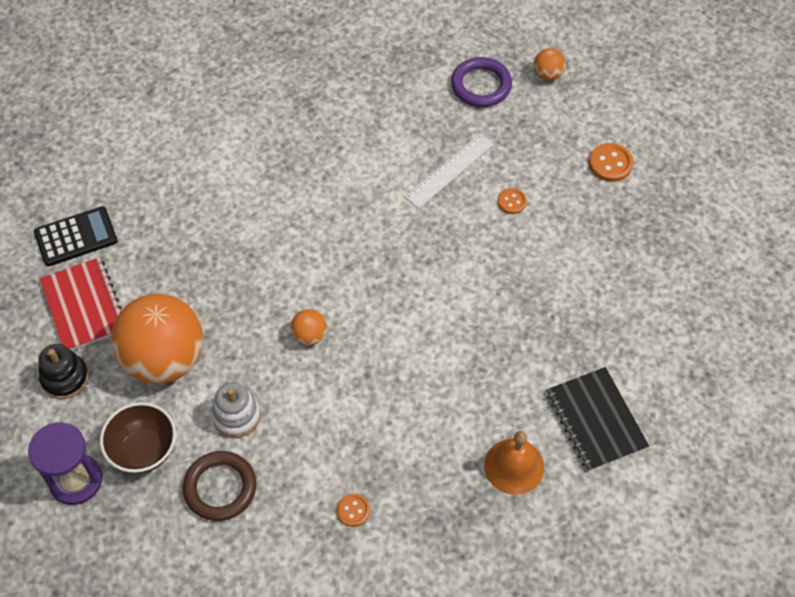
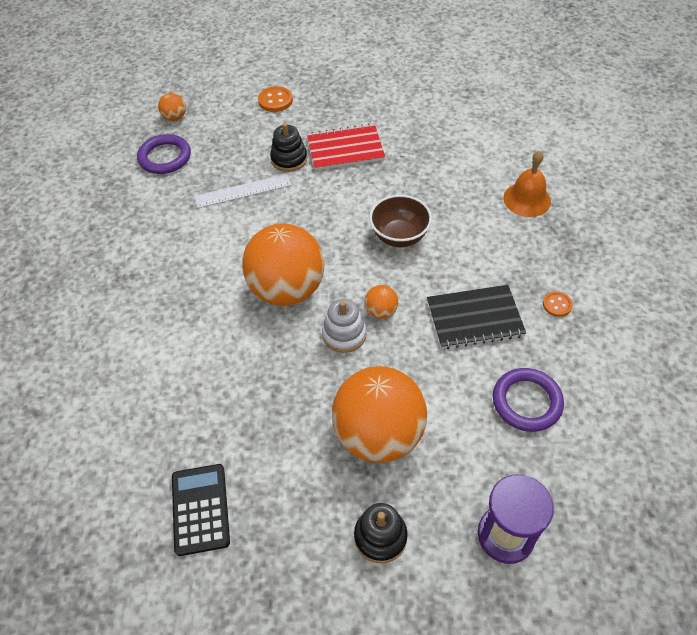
camera: 75 degrees left, 5 degrees down
(84, 306) = (294, 508): red notebook -> red notebook (345, 149)
(144, 450) = (479, 465): brown bowl -> brown bowl (399, 236)
(220, 488) = (526, 402): brown ring -> purple ring
(236, 416) = (453, 379): white stacking toy -> white stacking toy (344, 334)
(321, 245) = (287, 289): none -> orange ball
(449, 170) = (243, 191): white ruler -> white ruler turned 75 degrees counterclockwise
(512, 202) = (289, 159): orange button -> black stacking toy
(595, 420) = (494, 149): black notebook -> black notebook (474, 318)

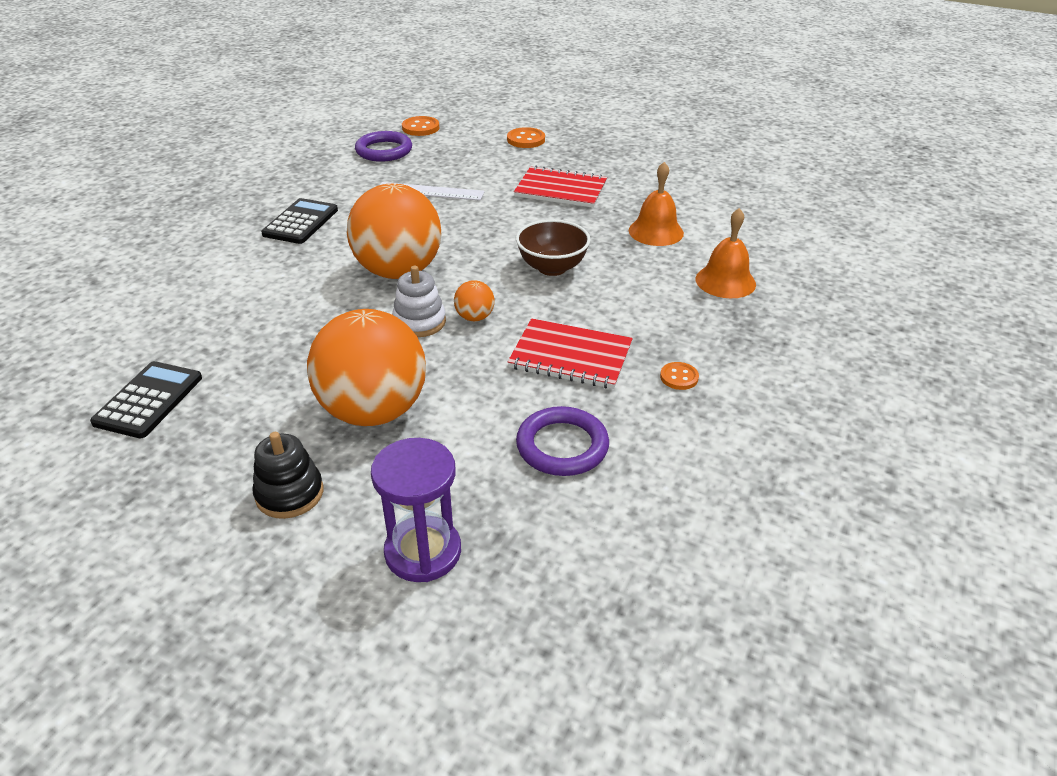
camera: 25 degrees right, 15 degrees down
(162, 269) = (301, 222): none -> black calculator
(175, 117) = (420, 128): orange ball -> orange button
(289, 159) = (497, 182): black stacking toy -> none
(446, 167) = (656, 231): none -> orange bell
(474, 318) = (570, 356): black notebook -> red notebook

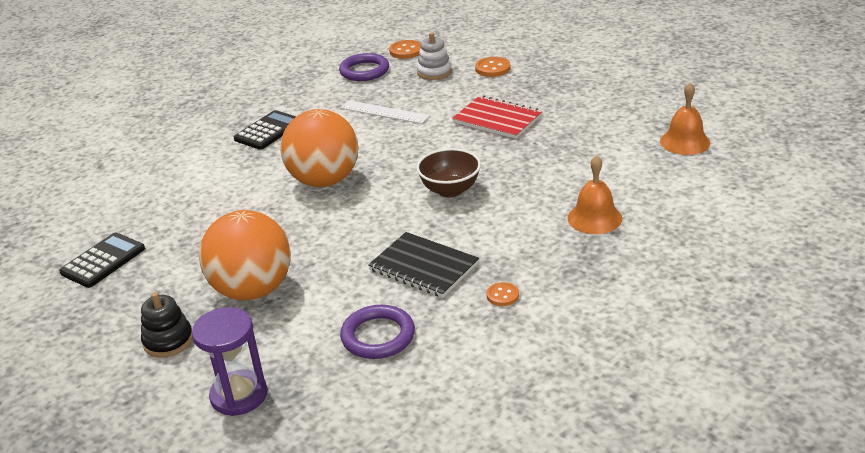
camera: 20 degrees right, 5 degrees down
(419, 322) = (320, 224): white stacking toy -> white stacking toy (434, 72)
(474, 317) = (364, 226): orange ball -> none
(570, 356) = (423, 267): red notebook -> black notebook
(656, 231) = (559, 166): orange bell -> orange bell (685, 142)

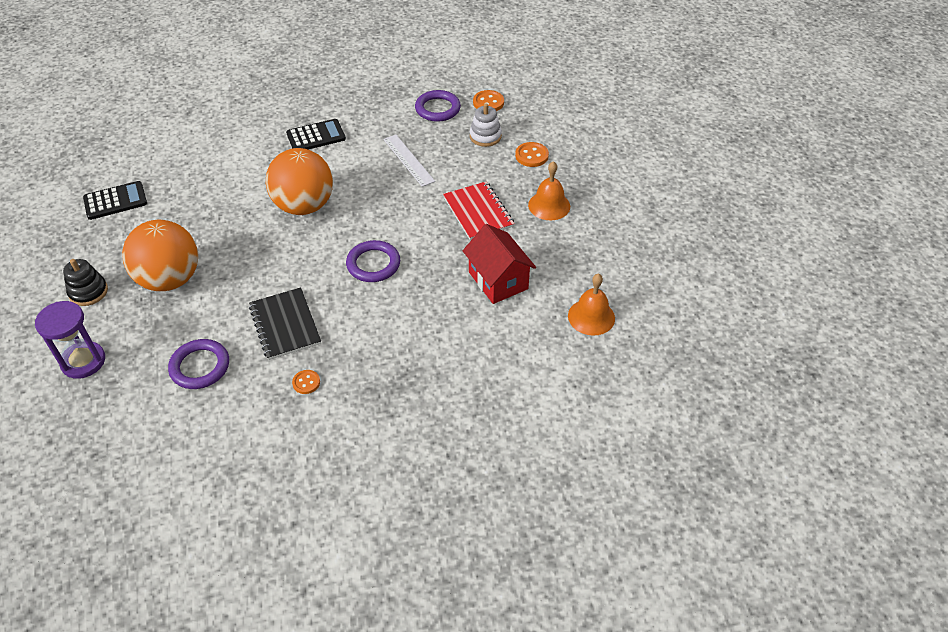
camera: 30 degrees right, 15 degrees up
(450, 190) = (373, 264): brown bowl -> purple ring
(577, 153) = (498, 280): none -> red house
(594, 218) = (440, 351): orange bell -> orange bell (549, 205)

